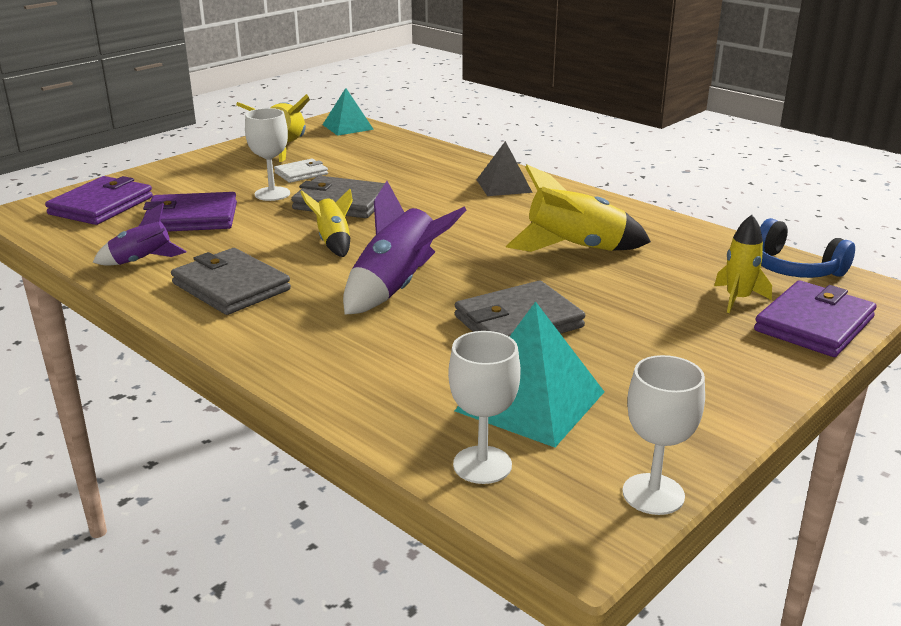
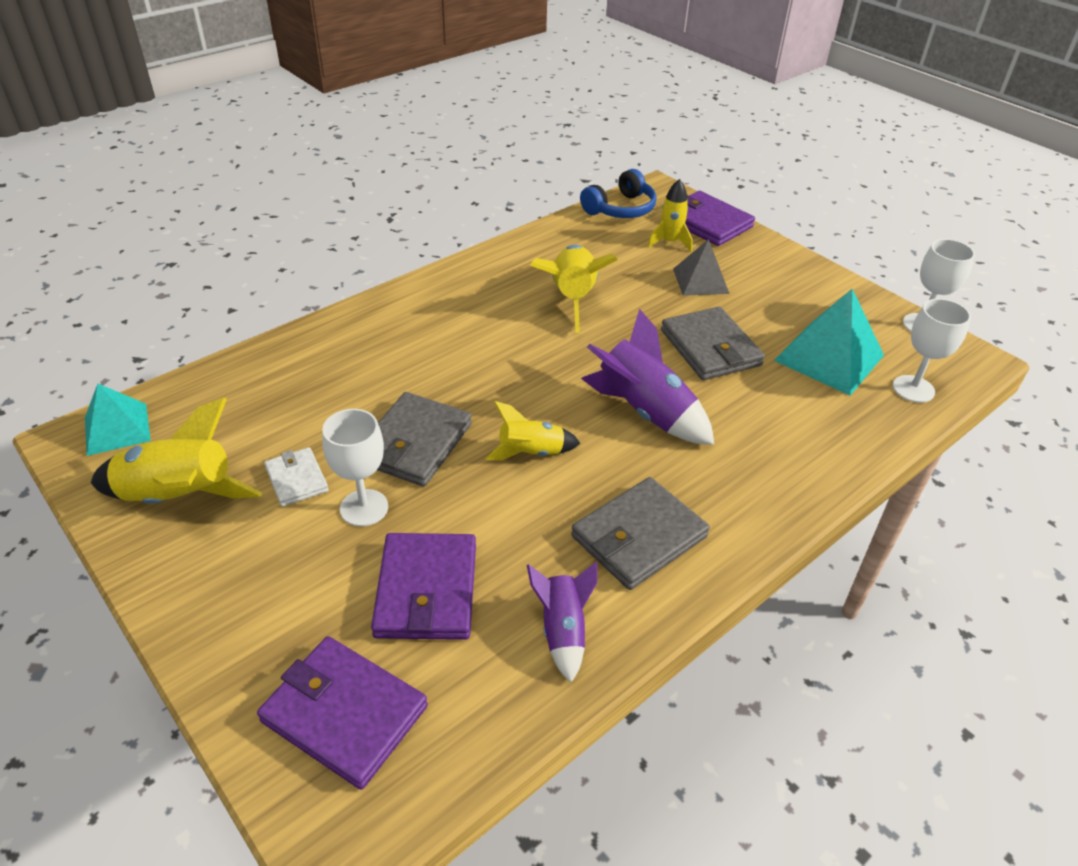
camera: 85 degrees left, 15 degrees up
(504, 186) = (405, 318): grey pyramid -> grey pyramid (700, 281)

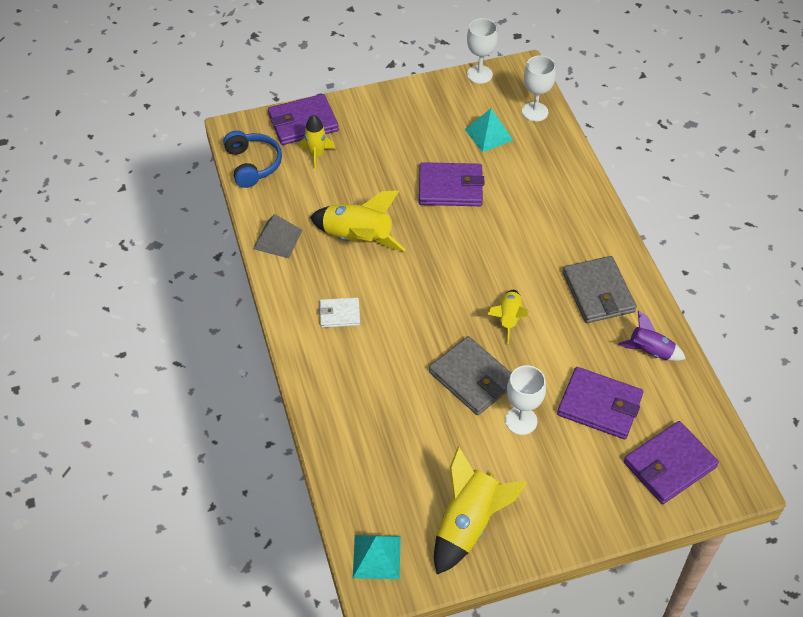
camera: 65 degrees left, 10 degrees up
(297, 479) = (479, 452): white wallet -> white wallet (339, 314)
(644, 412) = (496, 247): purple rocket -> none
(700, 281) = (374, 159): grey pyramid -> grey pyramid (278, 239)
(710, 348) = (450, 187): grey wallet -> purple wallet
(829, 358) = (489, 134): turquoise pyramid -> turquoise pyramid, size x0.64

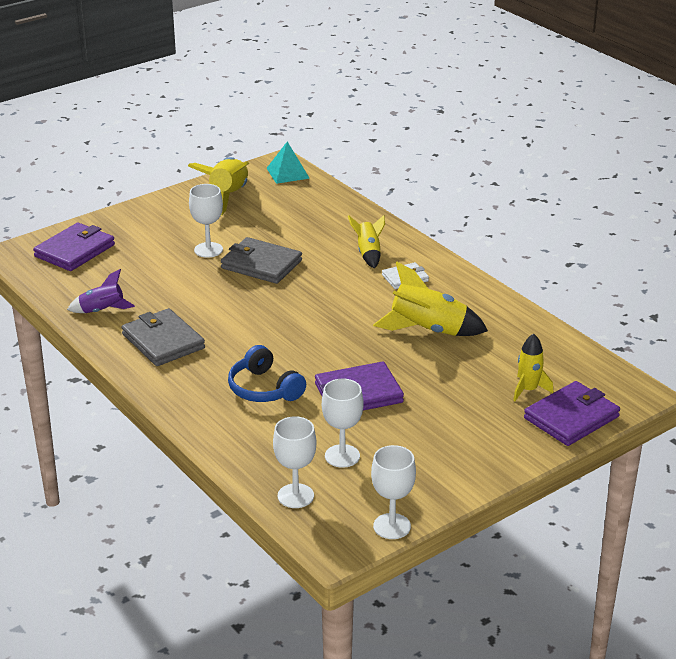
camera: 160 degrees right, 20 degrees down
(253, 164) = (588, 366): blue headphones -> blue headphones (264, 389)
(278, 239) = (506, 314): grey pyramid -> none
(489, 134) = (342, 456): turquoise pyramid -> white goblet
(508, 319) = (245, 305): yellow rocket -> yellow rocket (368, 254)
(599, 405) = (142, 270): purple wallet -> none

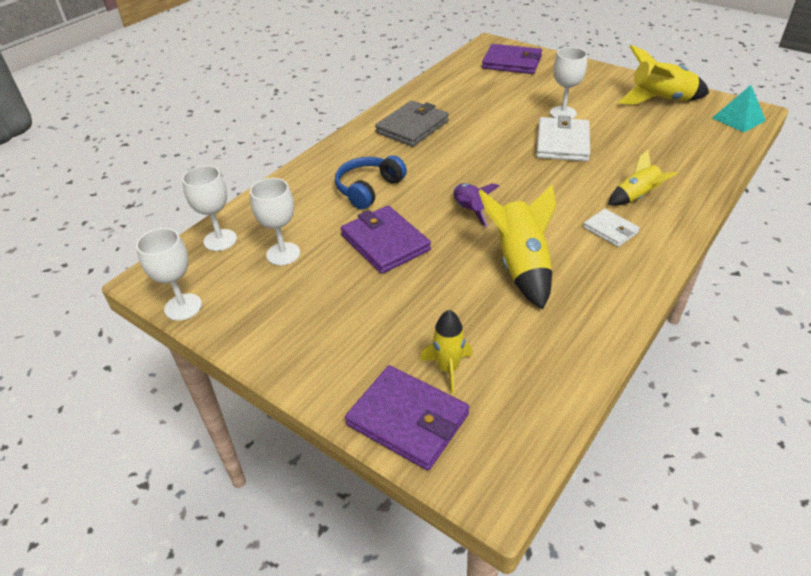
camera: 75 degrees right, 10 degrees up
(102, 311) = (438, 93): purple rocket -> purple rocket (469, 211)
(261, 264) = (562, 143): grey wallet -> white wallet

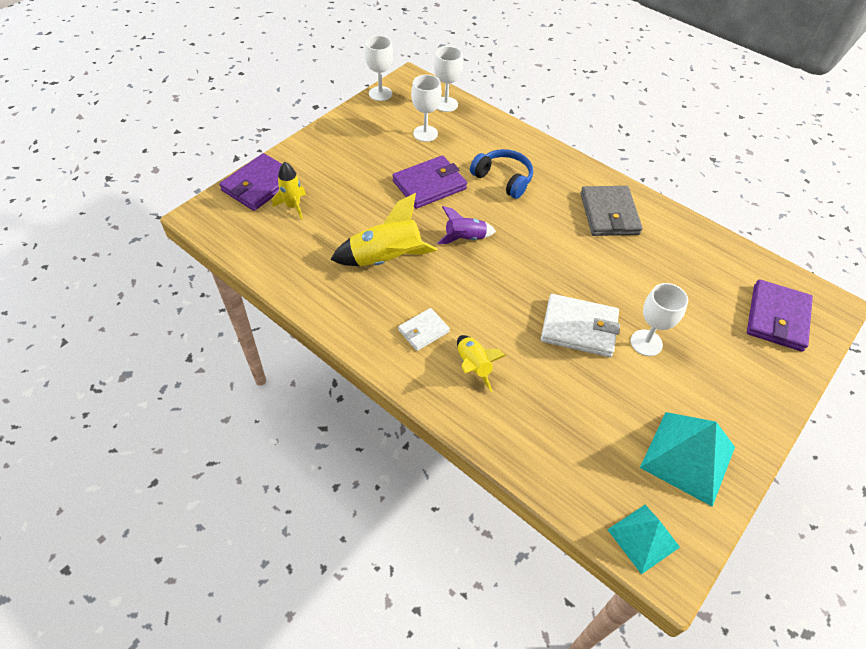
camera: 90 degrees right, 10 degrees up
(412, 127) = (609, 214): grey wallet -> grey wallet turned 45 degrees clockwise
(660, 101) = (687, 457): yellow rocket -> turquoise pyramid

